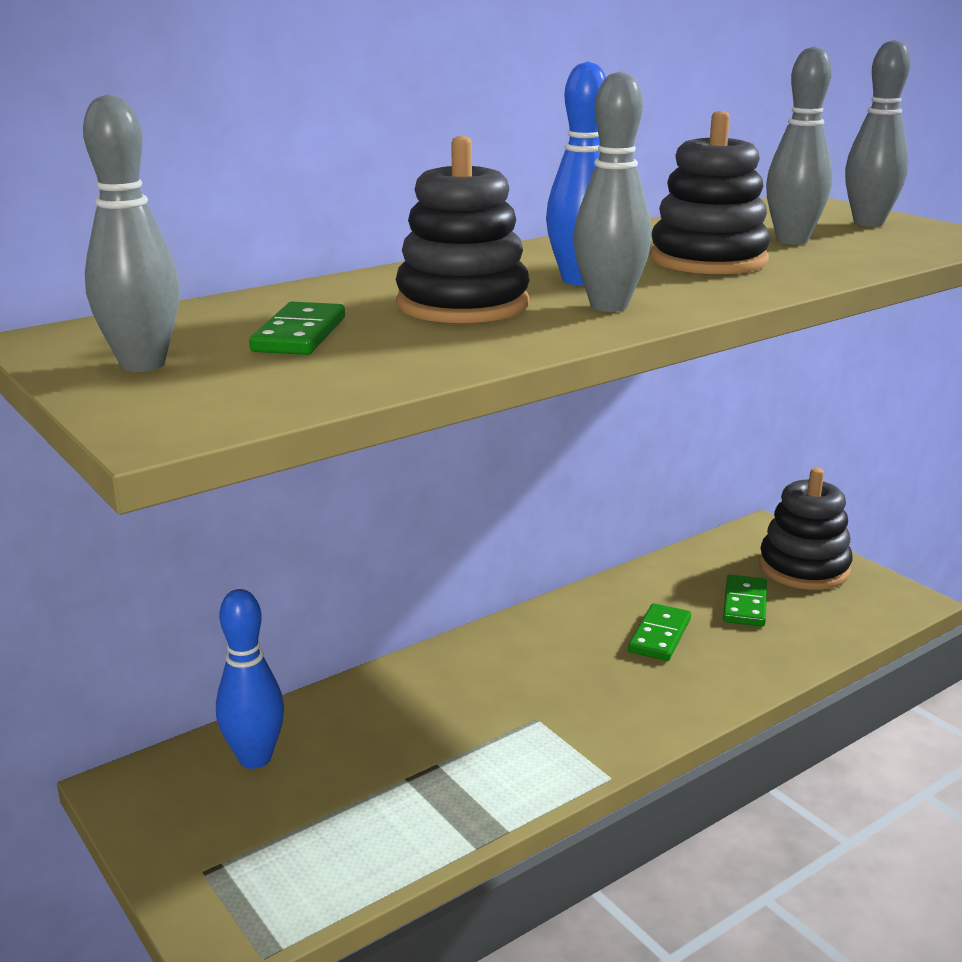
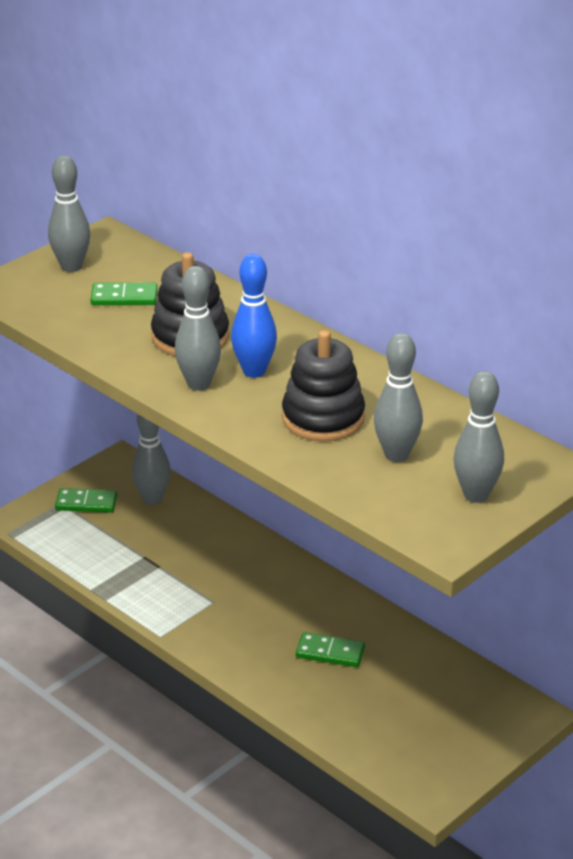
camera: 80 degrees right, 10 degrees up
(255, 758) = (152, 499): blue bowling pin -> grey bowling pin
(744, 604) = (391, 697): green domino -> green domino (86, 503)
(804, 568) = (466, 735): black stacking toy -> none

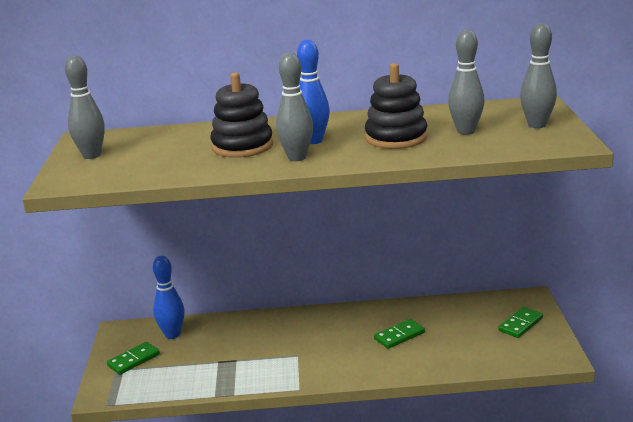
camera: 45 degrees left, 10 degrees down
(124, 297) = (160, 151): green domino -> green domino (520, 324)
(152, 499) = (172, 334): grey bowling pin -> blue bowling pin

